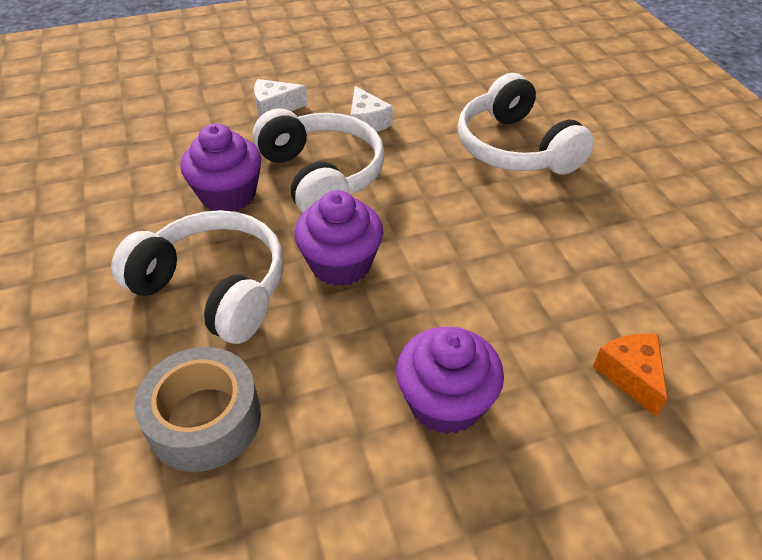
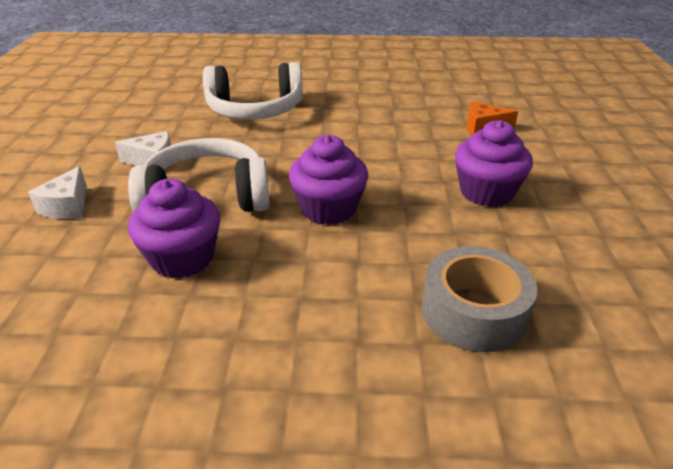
camera: 70 degrees left, 10 degrees down
(214, 288) = (316, 286): white headphones -> none

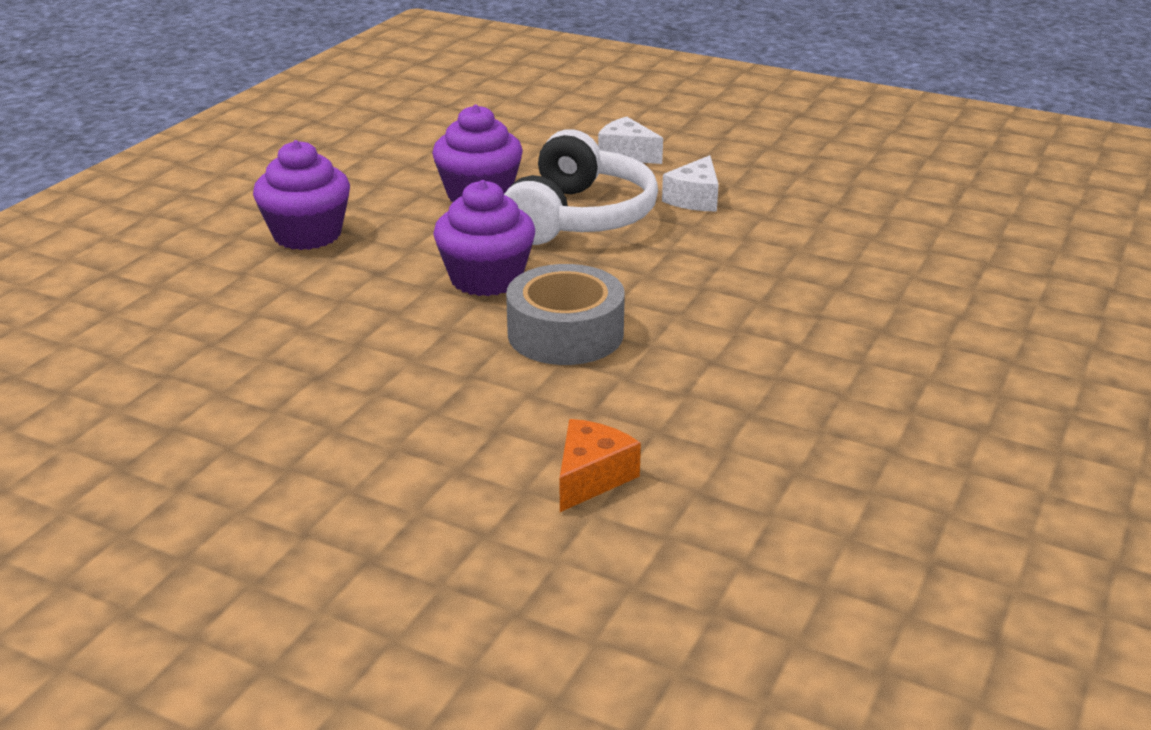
camera: 115 degrees right, 5 degrees down
(255, 110) = (814, 282): white headphones -> none
(474, 311) = (239, 309): grey tape -> grey tape (565, 333)
(486, 192) = (408, 397): purple cupcake -> purple cupcake (307, 234)

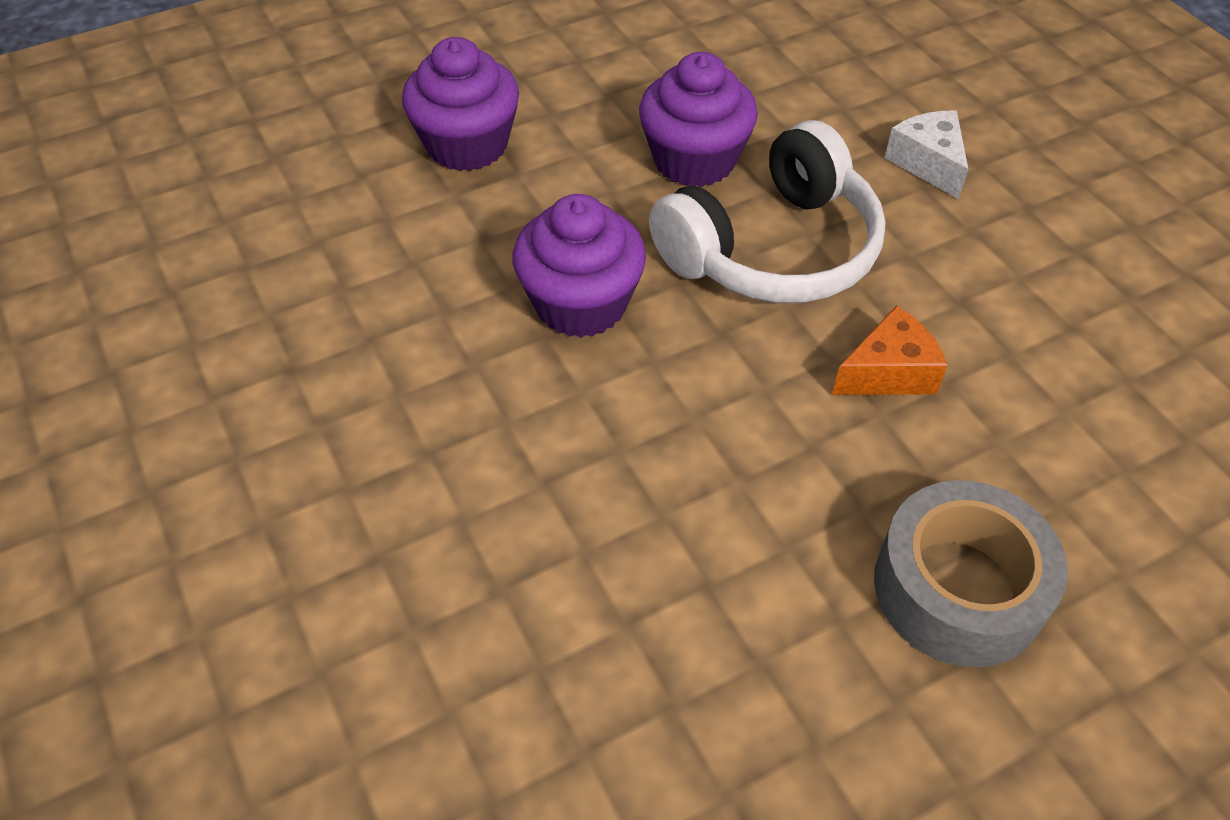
camera: 35 degrees right, 20 degrees up
(565, 333) = (584, 441): grey tape -> grey tape (958, 588)
(591, 477) = (400, 699): orange cheese -> orange cheese (888, 372)
(695, 199) = (944, 282): white cheese -> none

